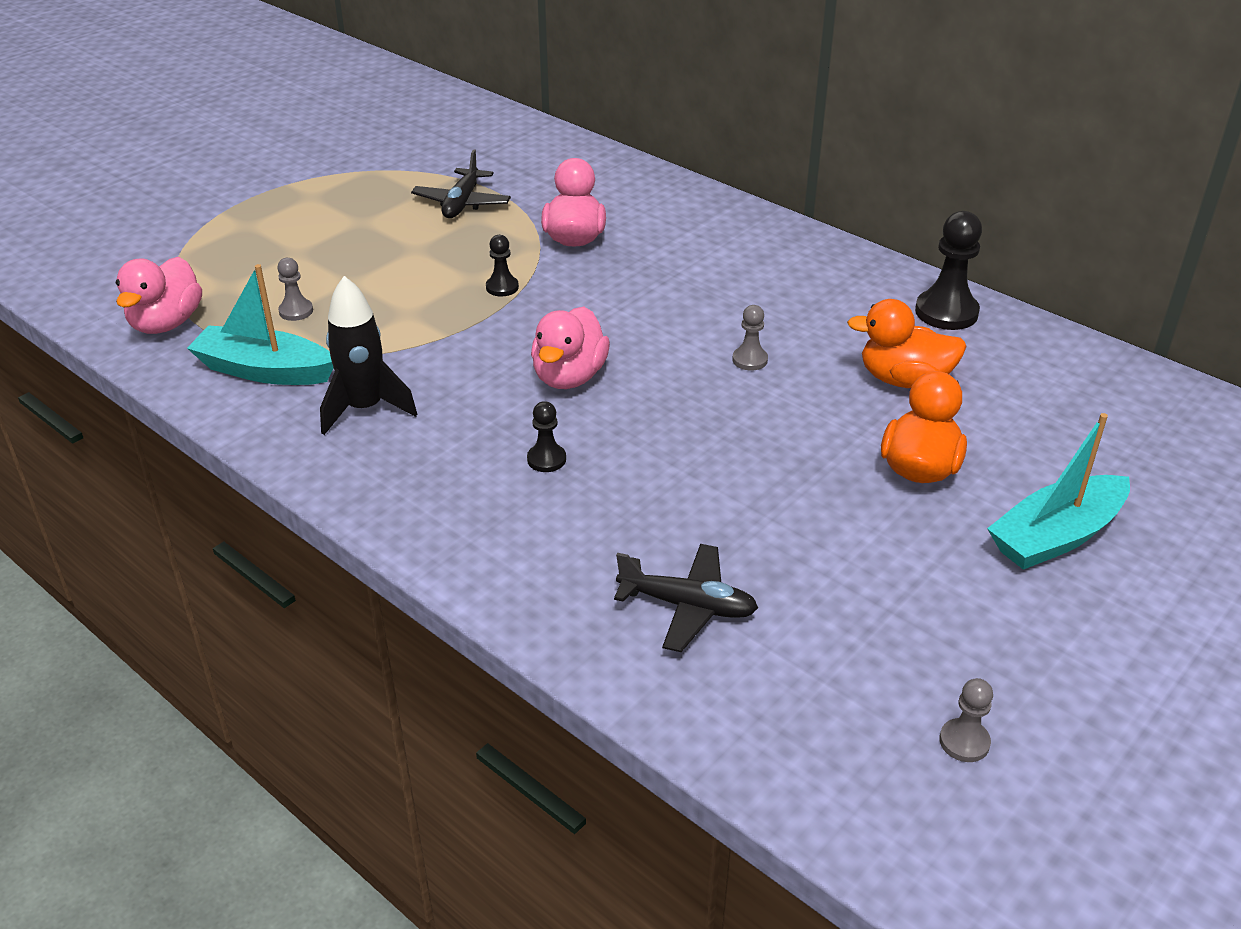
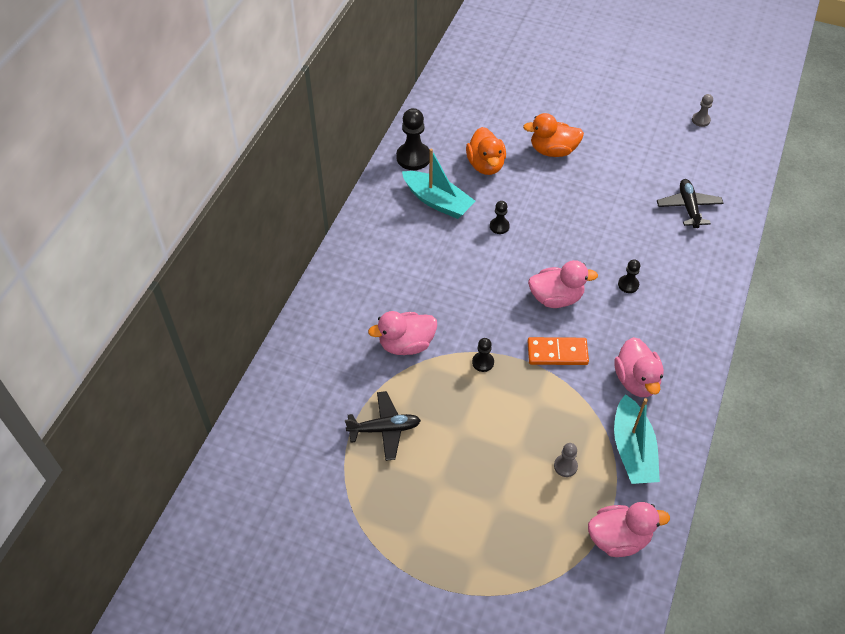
camera: 110 degrees left, 15 degrees up
(365, 409) = (636, 380): black rocket -> pink duck
(469, 351) = (557, 353): none -> orange domino
(750, 360) = (499, 226): grey pawn -> black pawn
(1056, 536) = (573, 106): turquoise boat -> turquoise boat (437, 201)

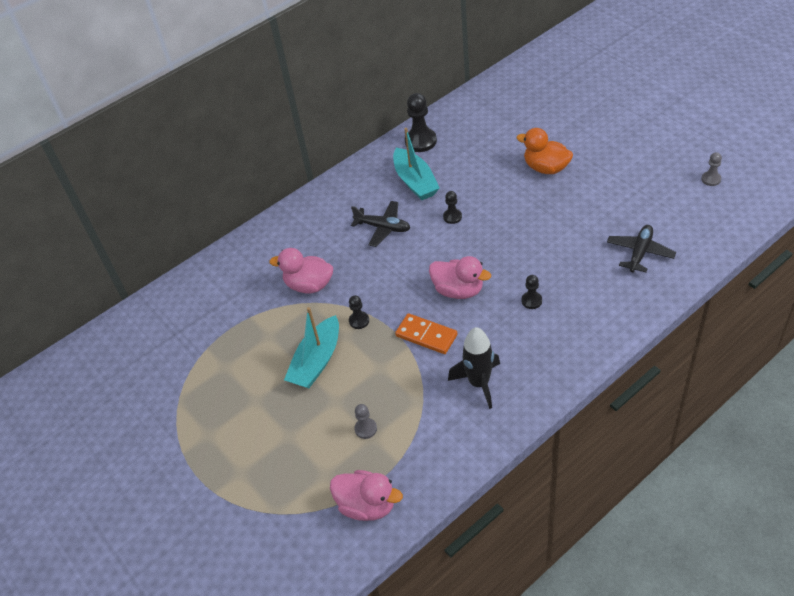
camera: 35 degrees right, 5 degrees down
(384, 429) = (246, 343): black plane -> black plane (383, 227)
(485, 165) = (477, 164): orange duck -> none
(632, 450) = (433, 439): turquoise boat -> turquoise boat (317, 361)
(636, 380) = (479, 383): pink duck -> black rocket

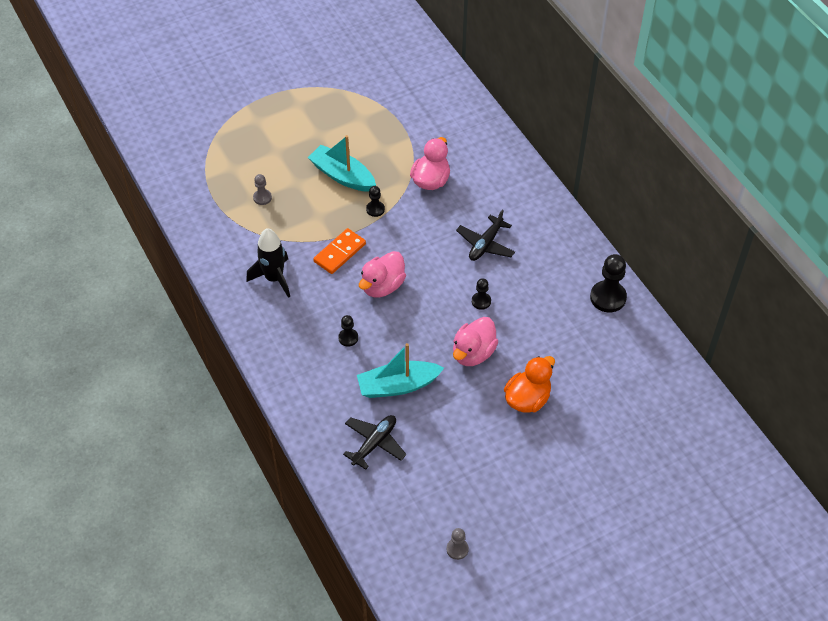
camera: 95 degrees right, 5 degrees up
(367, 505) = (195, 189): pink duck -> pink duck (473, 353)
(415, 182) = (544, 281): turquoise boat -> turquoise boat (398, 385)
(640, 253) = (374, 443): black plane -> black plane turned 90 degrees counterclockwise

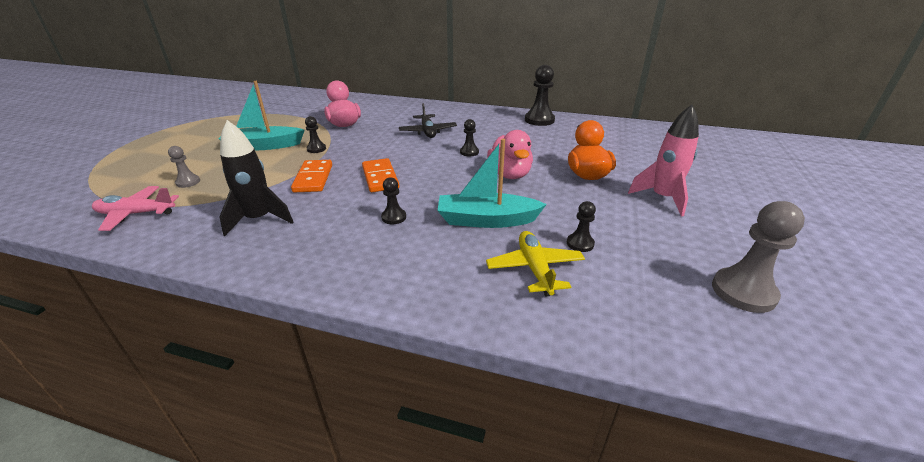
camera: 45 degrees left, 20 degrees down
(215, 219) = (136, 214): none -> pink plane
(374, 443) = (535, 269): black plane -> yellow plane
(382, 286) = (380, 177): pink duck -> orange domino
(398, 385) = (486, 220): turquoise boat -> turquoise boat turned 60 degrees clockwise
(424, 449) = (580, 243): none -> black pawn
(457, 549) = (743, 292): grey pawn -> grey pawn, size x1.84
(540, 462) = (662, 198): none -> pink rocket

